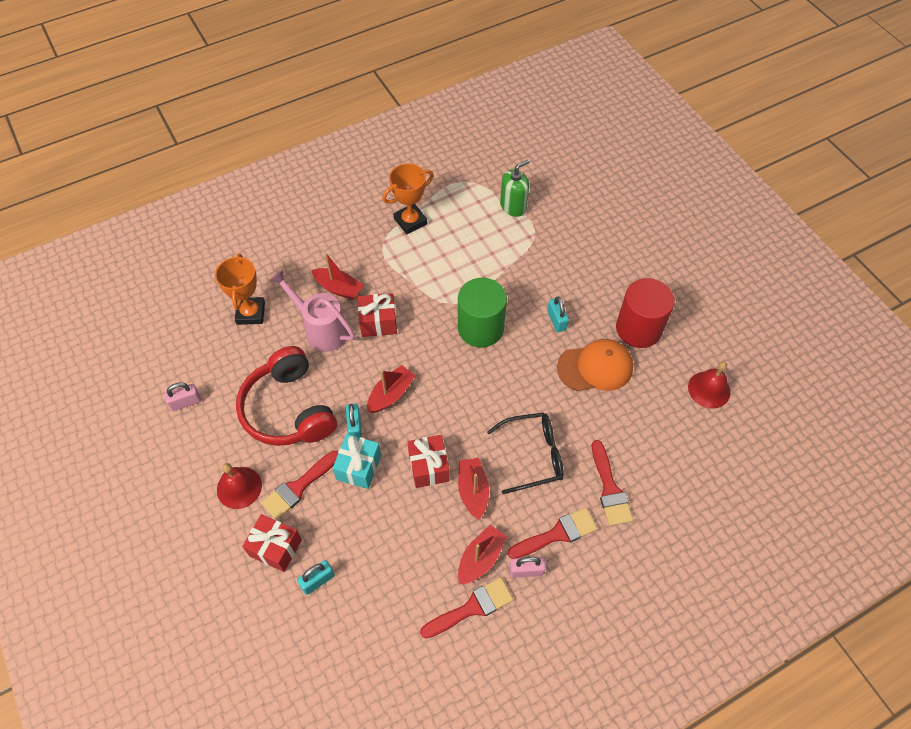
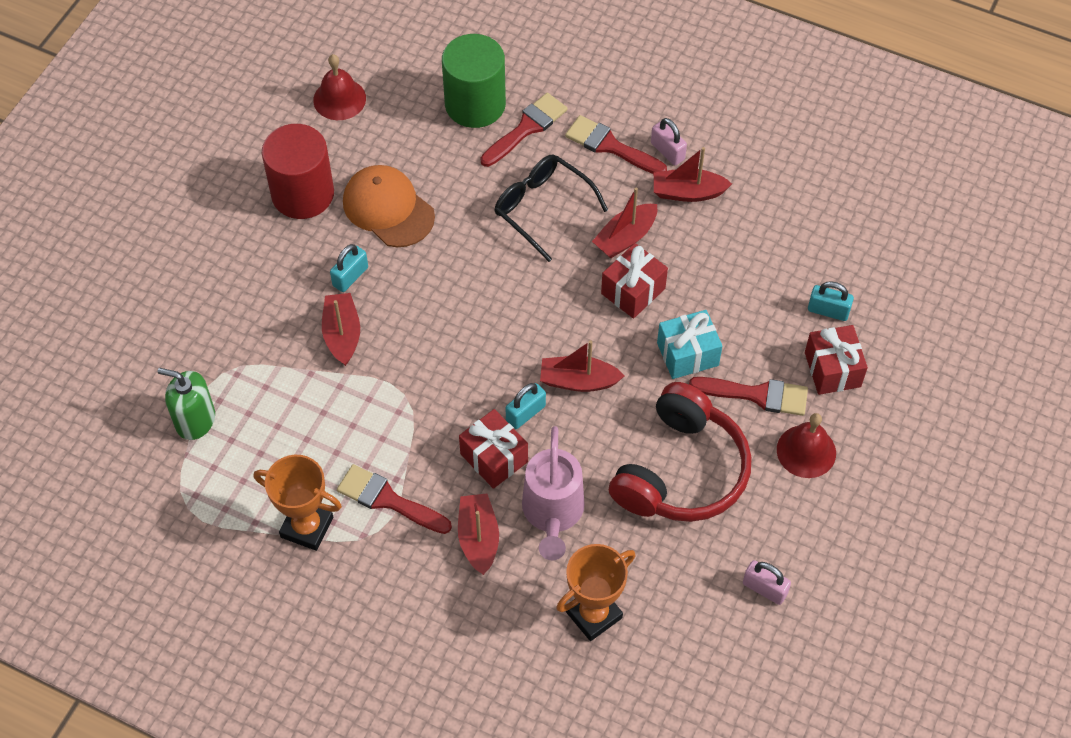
camera: 125 degrees left, 0 degrees up
(355, 426) = (646, 390): turquoise padlock -> turquoise padlock (525, 413)
(471, 608) = (739, 173): red brush -> red brush (388, 500)
(480, 328) = (419, 346): green cylinder -> green cylinder (475, 104)
(518, 296) = (342, 334): none -> red boat

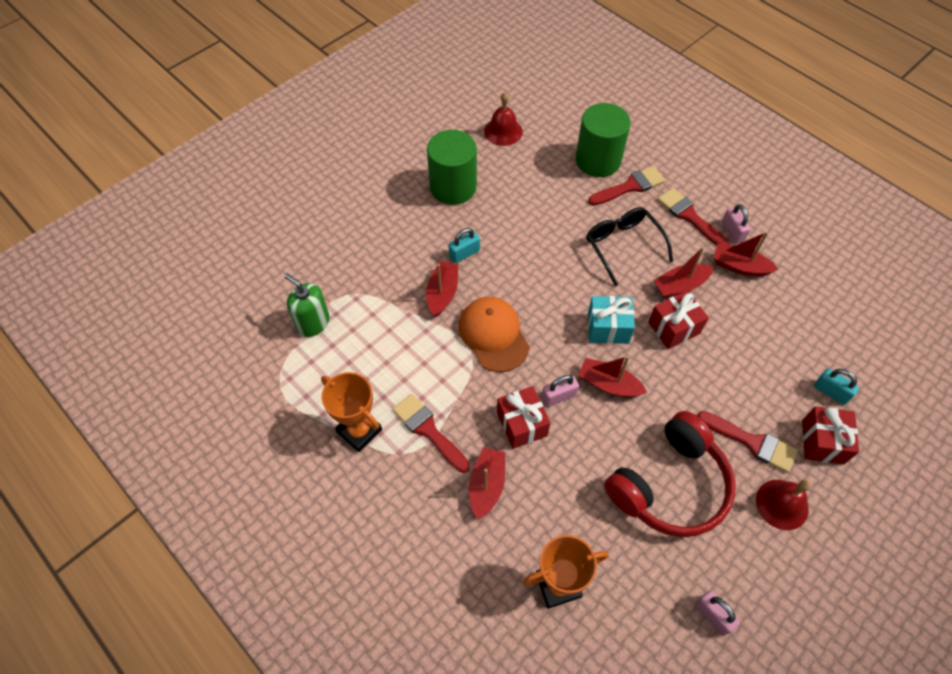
camera: 20 degrees right, 0 degrees up
(303, 194) = (453, 187): red cylinder -> green cylinder
(388, 208) = (509, 214): orange cap -> orange cap (493, 335)
(525, 413) = (558, 396): turquoise padlock -> pink padlock
(552, 513) = (553, 485): pink watering can -> none
(687, 354) = (703, 391): turquoise gift -> turquoise gift (608, 328)

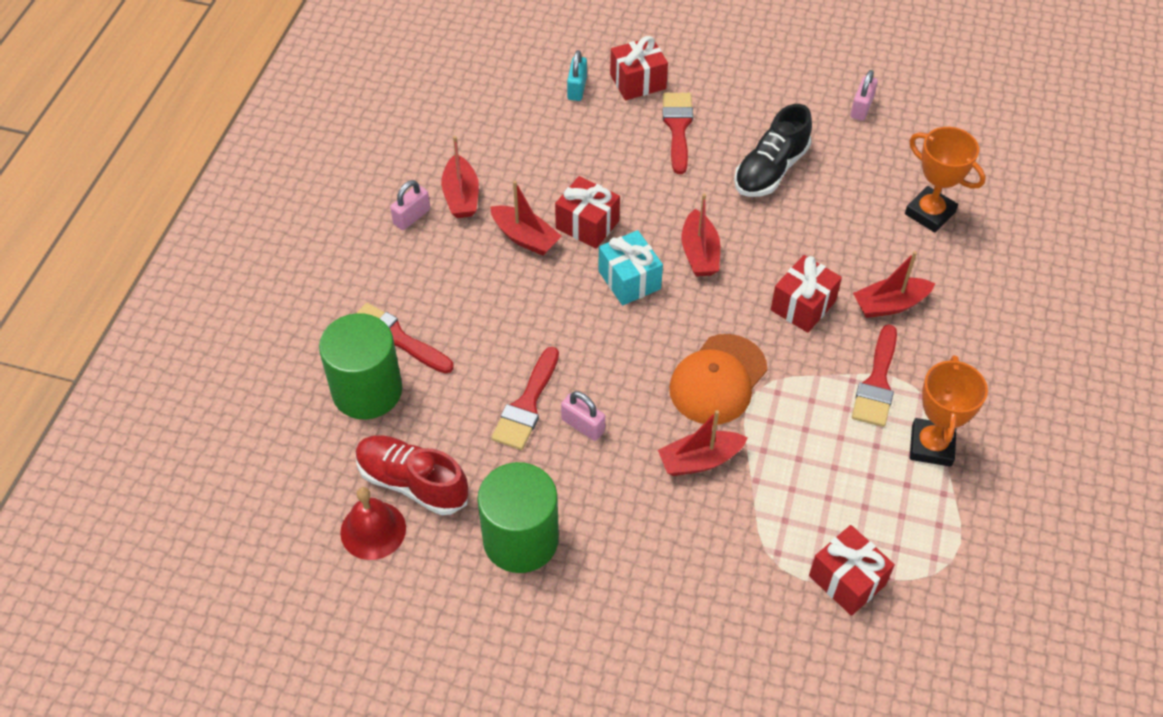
camera: 120 degrees left, 5 degrees down
(313, 323) = (847, 580): green soap dispenser -> red gift
(464, 254) = (624, 467): turquoise padlock -> none
(521, 157) = (412, 483): none -> red shoe
(558, 396) = (747, 288): pink padlock -> pink padlock (583, 425)
(623, 246) = (501, 309): black glasses -> none
(670, 486) = (770, 170): red headphones -> black shoe
(689, 216) = (411, 263): red brush -> red brush (527, 405)
(782, 504) = (724, 92): red bell -> none

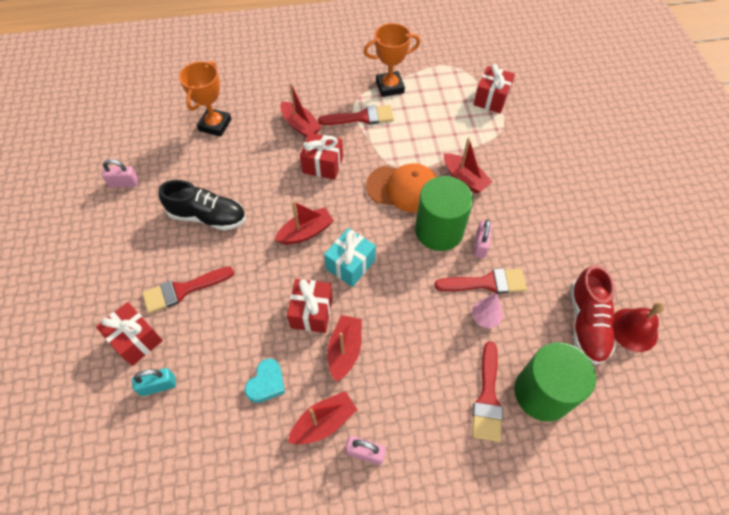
camera: 115 degrees left, 5 degrees up
(484, 381) = (485, 318): none -> pink tree
(520, 539) = (577, 245): green cylinder -> green cylinder (439, 230)
(529, 165) = (266, 383): none -> turquoise heart

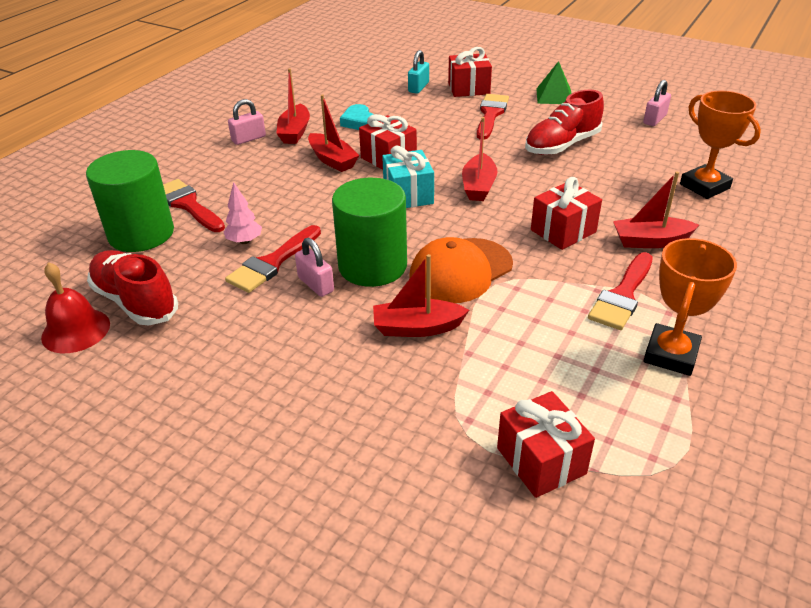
camera: 130 degrees right, 20 degrees down
(115, 265) = (554, 96): none -> green pyramid
(208, 217) = (562, 145): black shoe -> red shoe

